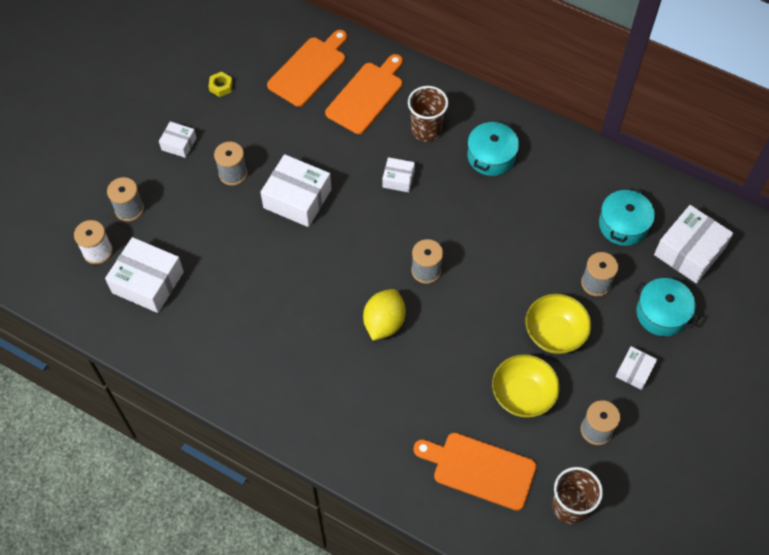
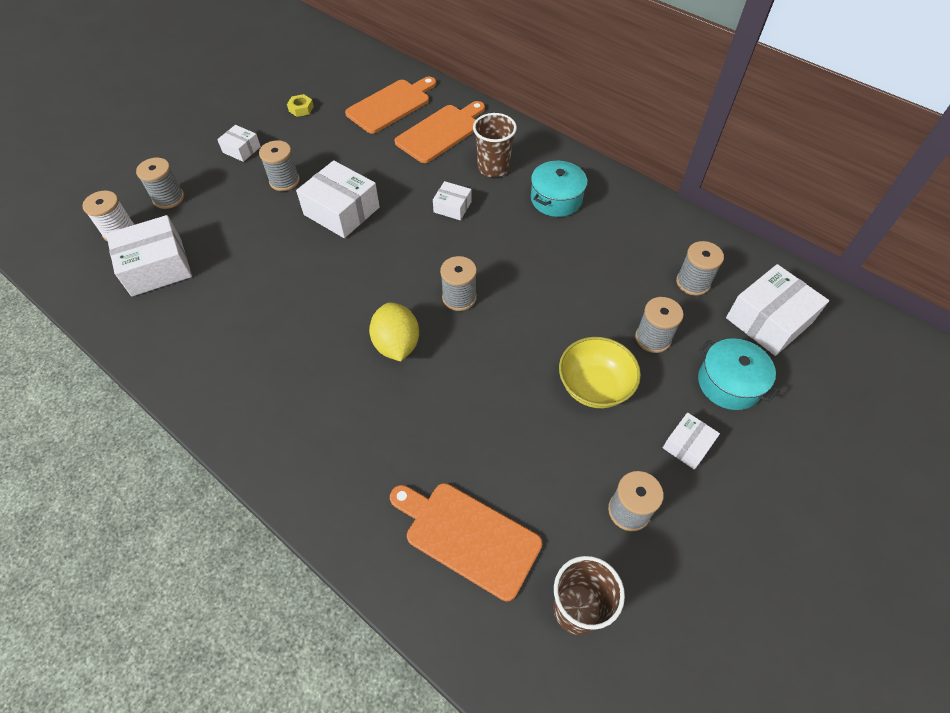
camera: 10 degrees right, 5 degrees down
(148, 282) = (157, 267): white box -> white box turned 60 degrees counterclockwise
(384, 323) = (396, 344): yellow lemon -> yellow lemon turned 45 degrees counterclockwise
(522, 395) = (542, 452): yellow bowl -> none
(623, 225) = (693, 282): turquoise pot -> grey spool

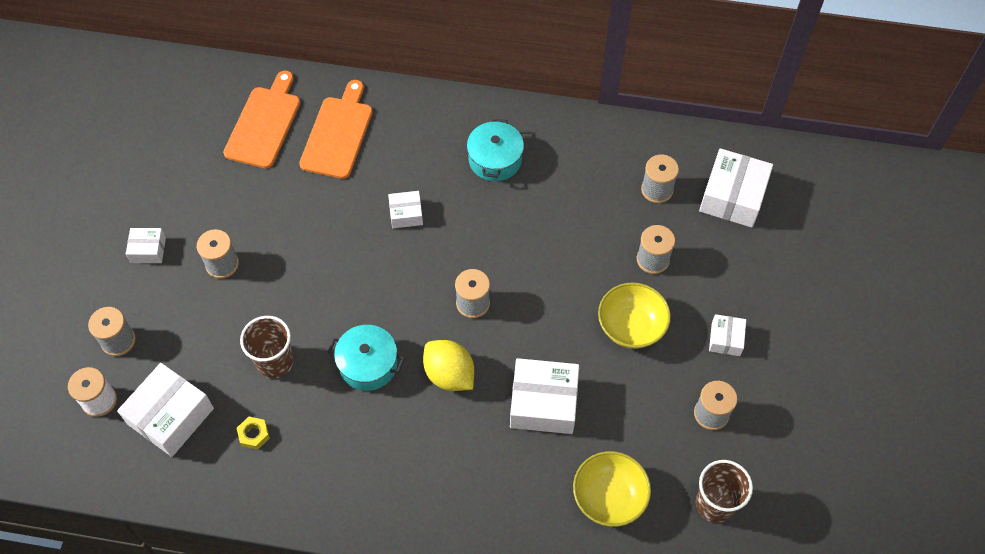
camera: 30 degrees left, 5 degrees up
(301, 109) = (172, 171): yellow nut -> yellow nut (254, 434)
(341, 211) = (304, 269): white box -> white box (543, 403)
(468, 536) = (609, 497): orange cutting board -> yellow bowl
(493, 167) = (416, 152): brown cup -> brown cup (275, 362)
(729, 383) = (730, 270): turquoise pot -> turquoise pot (368, 364)

